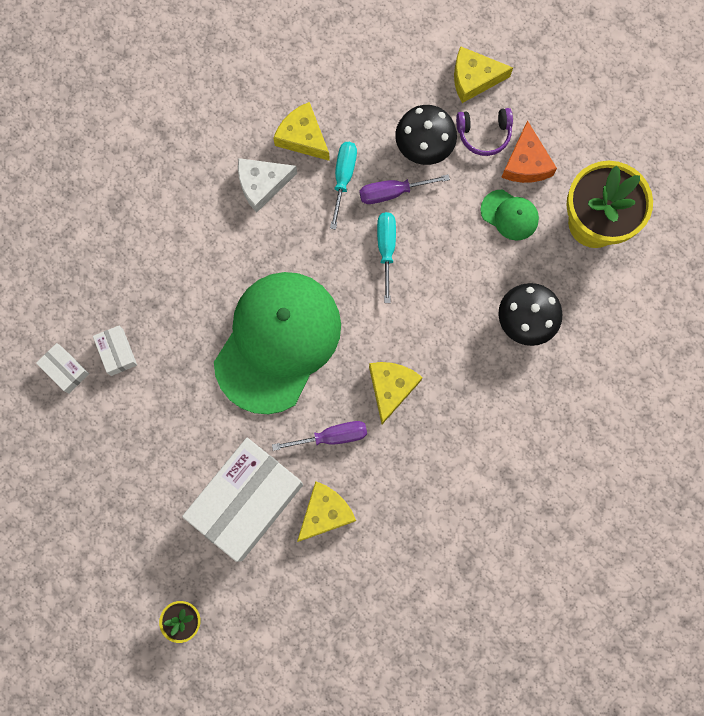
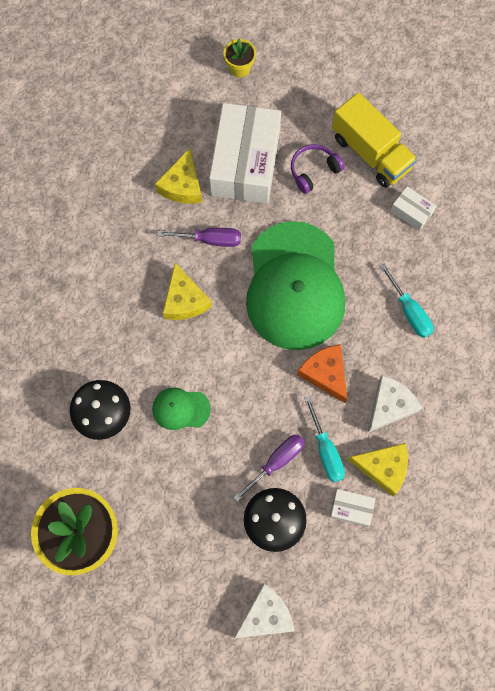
camera: 150 degrees right, 5 degrees down
(65, 370) = (440, 179): white box -> white box (351, 508)
(113, 438) = (371, 153): none -> yellow truck
(331, 437) = (210, 240): purple screwdriver -> purple screwdriver turned 135 degrees counterclockwise
(386, 249) = (253, 409): turquoise screwdriver -> turquoise screwdriver (409, 311)
(474, 78) = (266, 615): yellow cheese -> white cheese
(484, 134) = (227, 564): purple headphones -> purple headphones (313, 171)
(509, 215) = (164, 499): green cap -> green cap (180, 409)
(526, 163) = (175, 558): orange cheese -> orange cheese (325, 373)

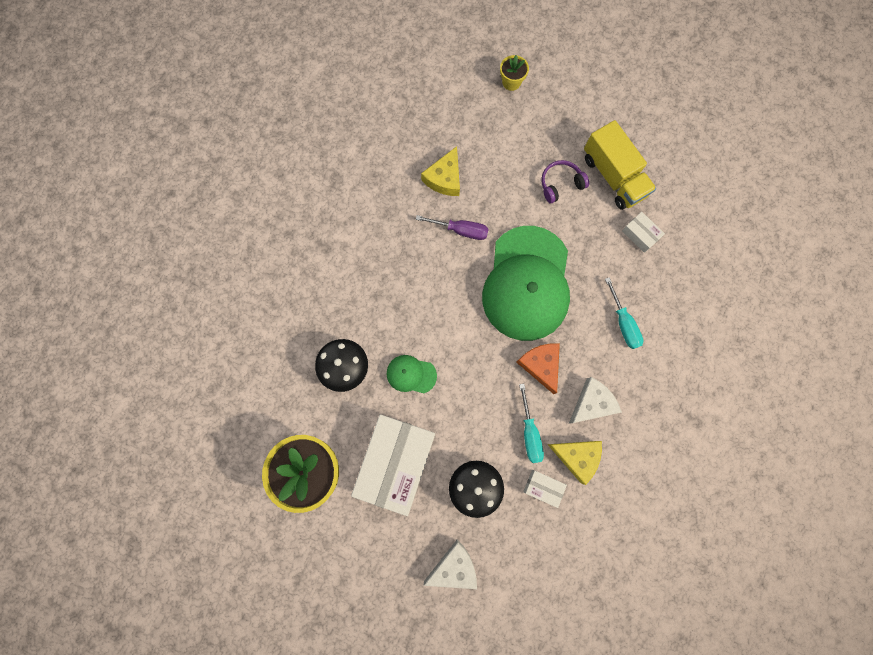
camera: 10 degrees right, 5 degrees up
(184, 300) = (430, 279): yellow cheese -> none
(245, 163) = (502, 167): white box -> white box (396, 462)
(276, 462) = (485, 435): purple screwdriver -> none

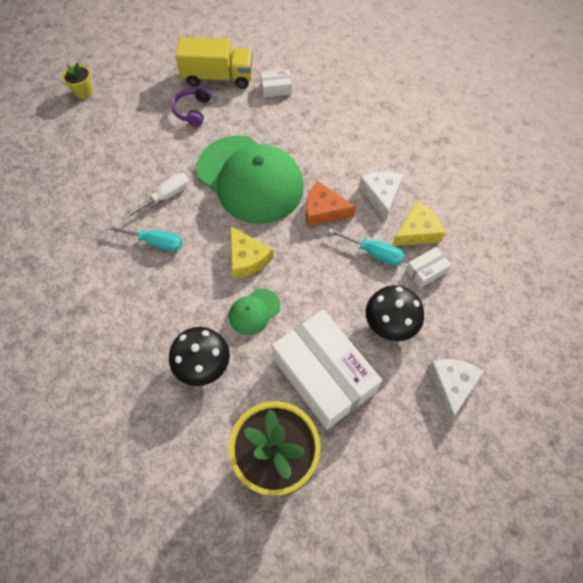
camera: 55 degrees left, 15 degrees down
(444, 178) = (112, 181): yellow cheese -> yellow cheese (247, 258)
(460, 230) = (165, 197): purple screwdriver -> white screwdriver
(623, 322) = (333, 138): turquoise screwdriver -> turquoise screwdriver (155, 242)

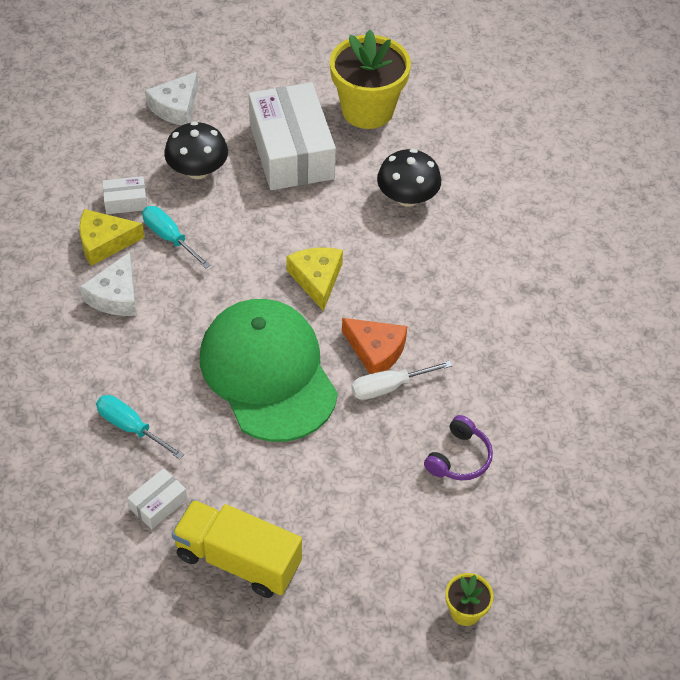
camera: 160 degrees left, 10 degrees down
(155, 242) = (420, 334): turquoise screwdriver -> turquoise screwdriver (131, 427)
(193, 111) = (303, 509): purple headphones -> purple headphones (459, 458)
(254, 311) = (334, 225): green cap -> none
(276, 88) = (158, 504): white box -> white box turned 60 degrees counterclockwise
(323, 210) = (197, 302): orange cheese -> orange cheese (375, 351)

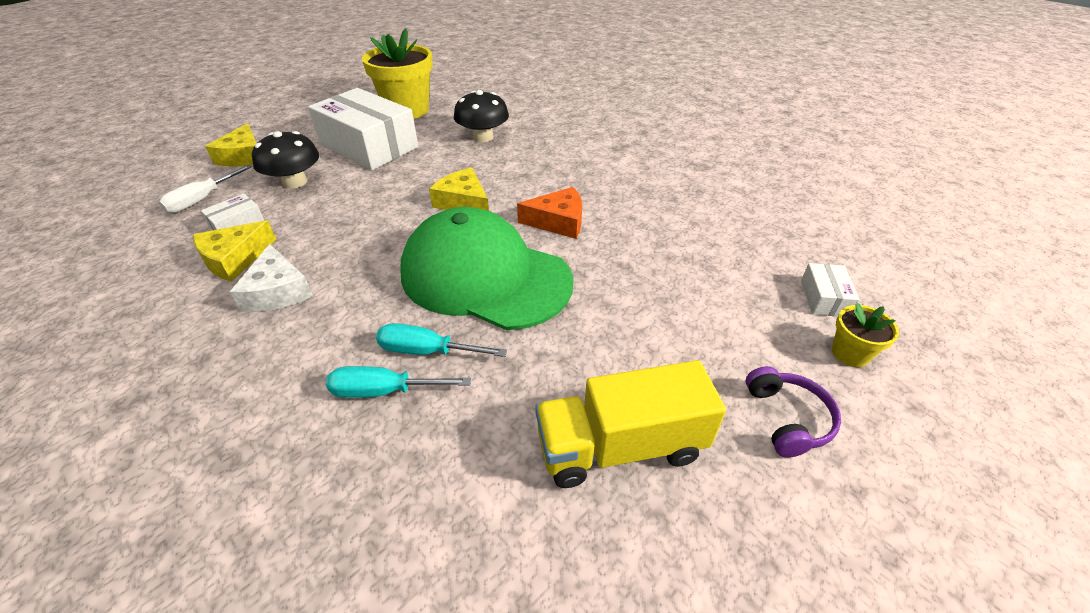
camera: 35 degrees left, 10 degrees down
(158, 504) = (481, 447): white box -> white box (824, 298)
(170, 238) = (303, 230): turquoise screwdriver -> turquoise screwdriver (428, 351)
(176, 107) = (243, 156): white cheese -> yellow cheese
(389, 387) = (594, 237): white screwdriver -> white screwdriver (202, 199)
(459, 458) = (700, 253): purple headphones -> purple headphones (787, 418)

